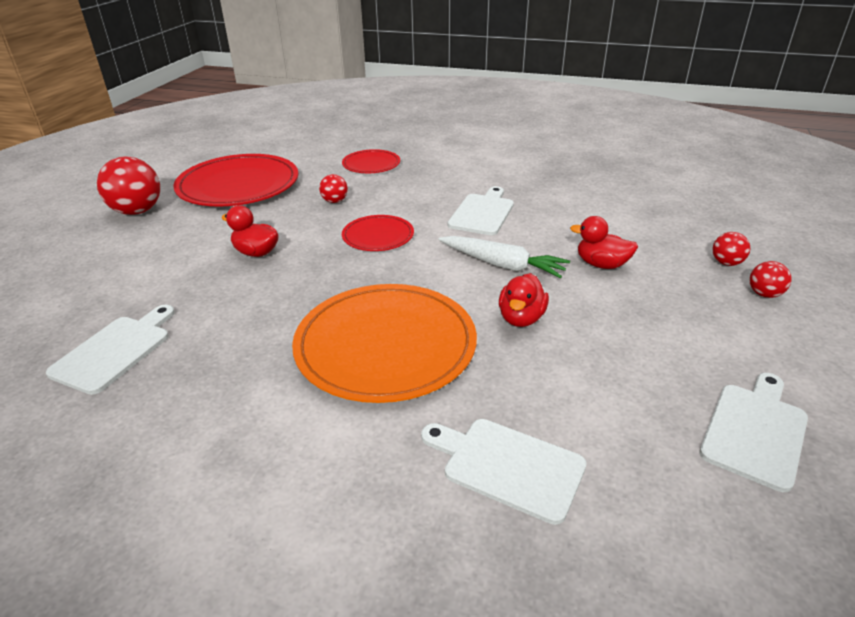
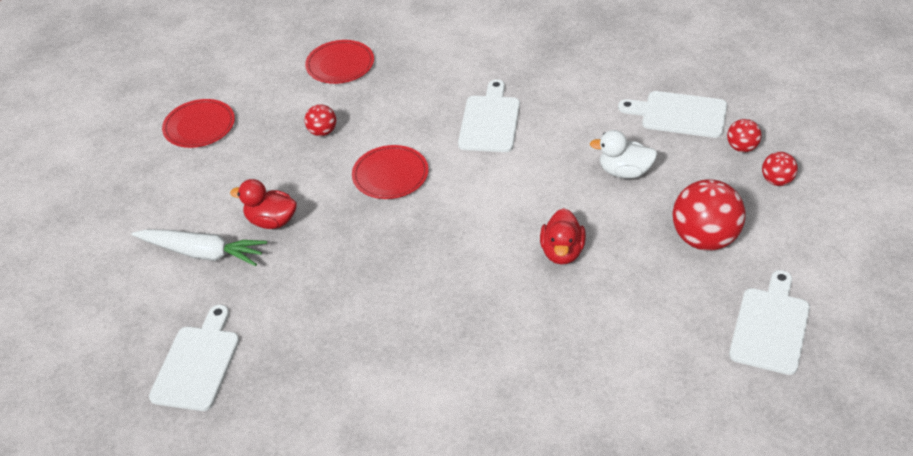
camera: 10 degrees left, 10 degrees up
(137, 211) = (104, 187): red ball -> red ball (705, 239)
(238, 185) = (199, 126): red plate -> red plate, size x0.51
(385, 345) = (448, 307): orange plate -> none
(502, 265) = (529, 190): white carrot -> white carrot (203, 253)
(508, 466) = (585, 398): white cutting board -> white cutting board (679, 114)
(601, 264) = (624, 172): red duck -> white duck

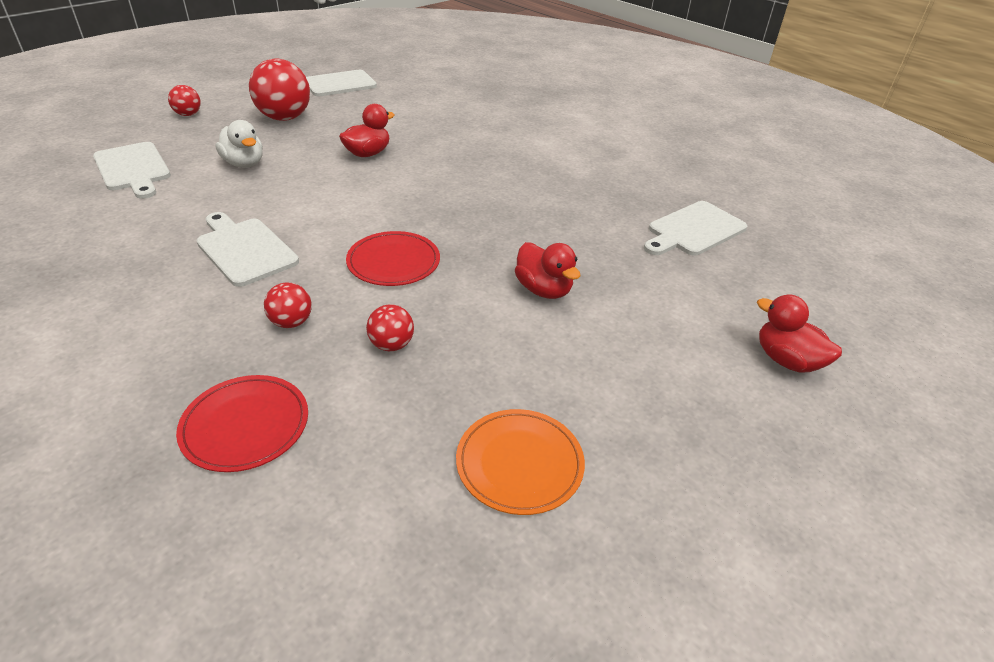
camera: 145 degrees left, 5 degrees down
(76, 273) = (786, 360): none -> red duck
(199, 126) = (519, 463): red plate -> orange plate
(203, 253) = (634, 302): white carrot -> none
(490, 121) = (245, 250): white cutting board -> white cutting board turned 90 degrees clockwise
(742, 147) = (158, 134): red ball -> red ball (291, 322)

